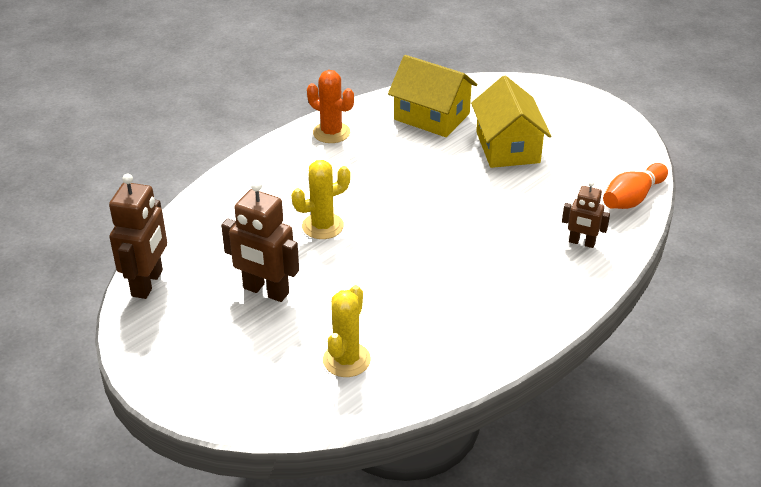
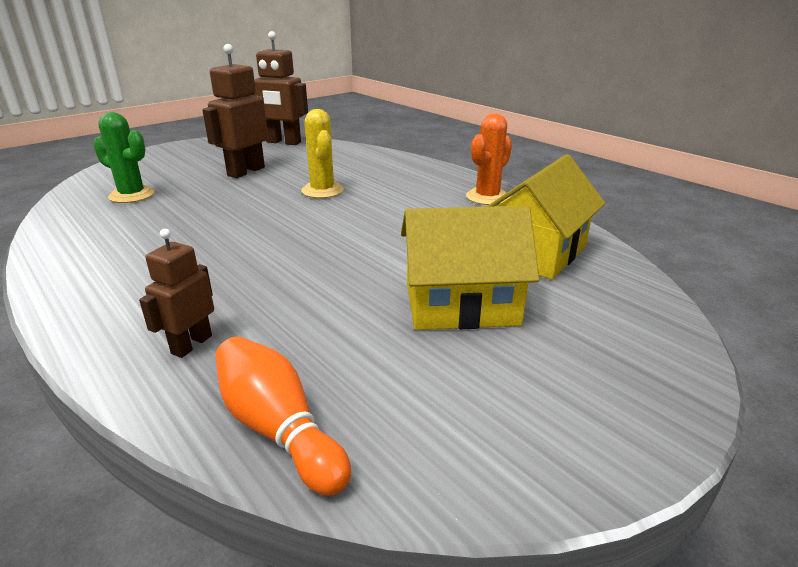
camera: 95 degrees right, 10 degrees down
(346, 360) = (132, 195): yellow cactus -> green cactus

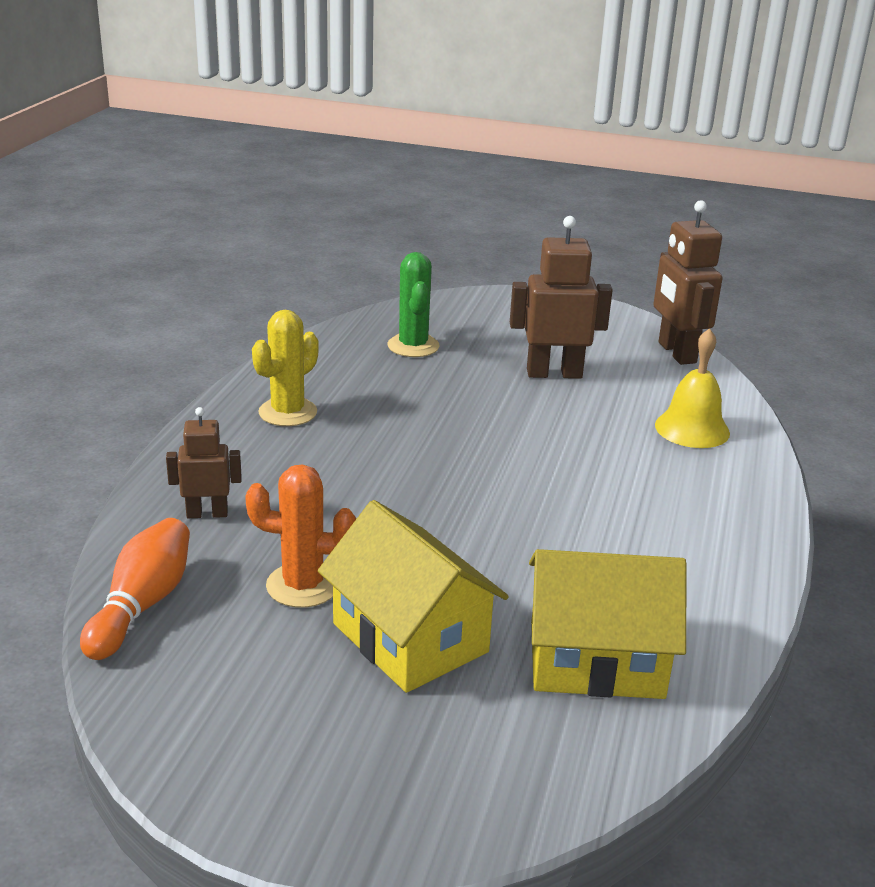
camera: 55 degrees right, 0 degrees up
(322, 191) = (570, 444): yellow cactus -> yellow cactus (288, 412)
(356, 162) = (692, 429): none -> yellow bell
(487, 197) = (720, 571): orange cactus -> orange cactus (303, 585)

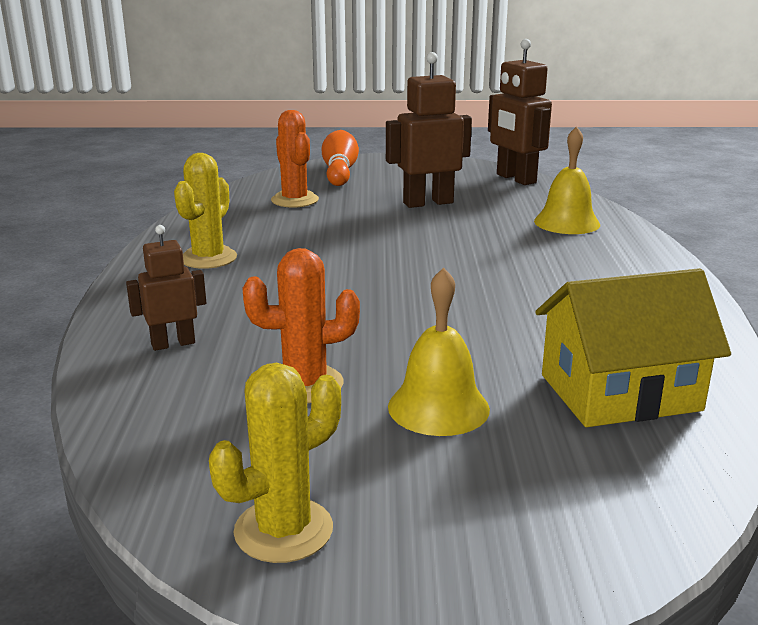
camera: 15 degrees left, 5 degrees down
(142, 605) = (145, 430): orange bowling pin -> orange bowling pin (339, 172)
(208, 731) = (283, 530): none -> yellow cactus
(410, 638) = (438, 407): yellow house -> yellow bell
(413, 346) = (295, 200): green cactus -> orange cactus

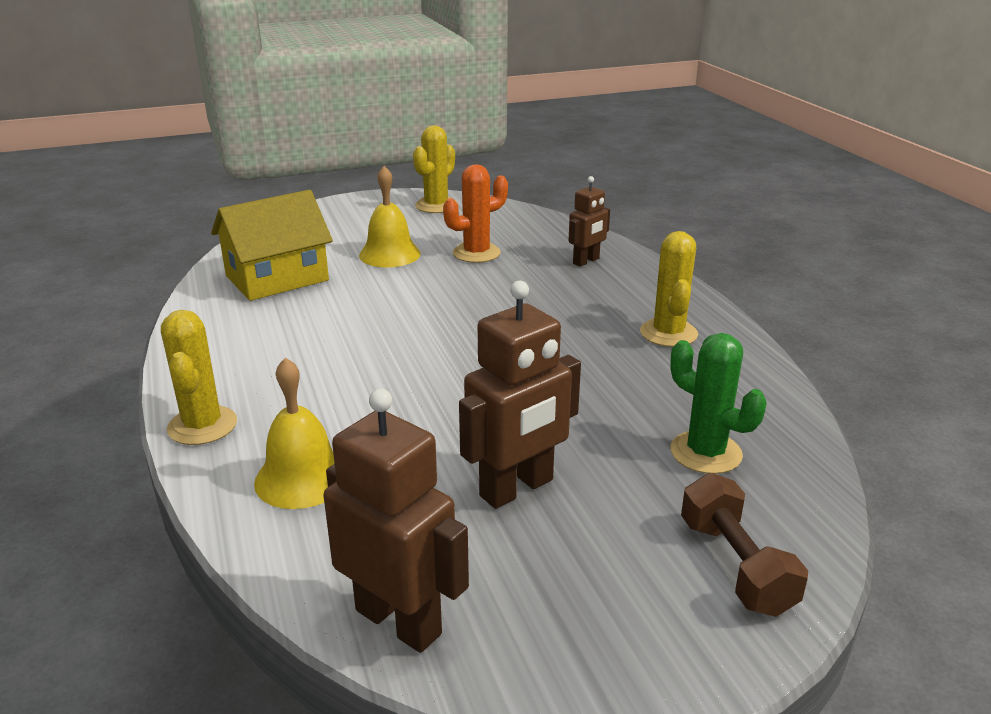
camera: 160 degrees right, 5 degrees up
(295, 200) = (705, 453): orange cactus -> green cactus
(339, 172) = (735, 566): orange bowling pin -> brown dumbbell
(652, 256) = (202, 426): none -> yellow cactus

